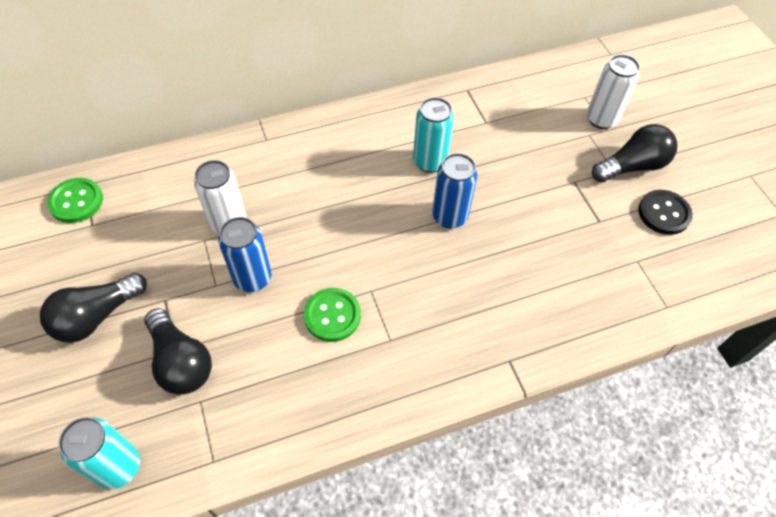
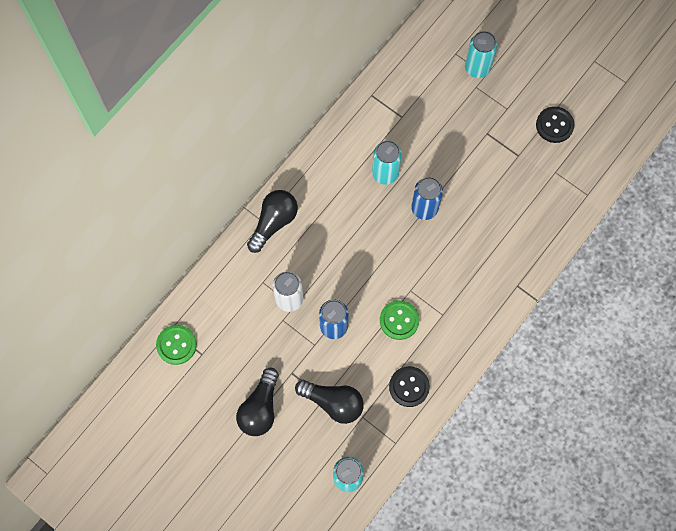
camera: 30 degrees left, 15 degrees up
(285, 400) = (409, 387): none -> black button
(601, 119) = (477, 68): white can -> turquoise can
(632, 166) = (517, 98): black light bulb -> black light bulb (274, 222)

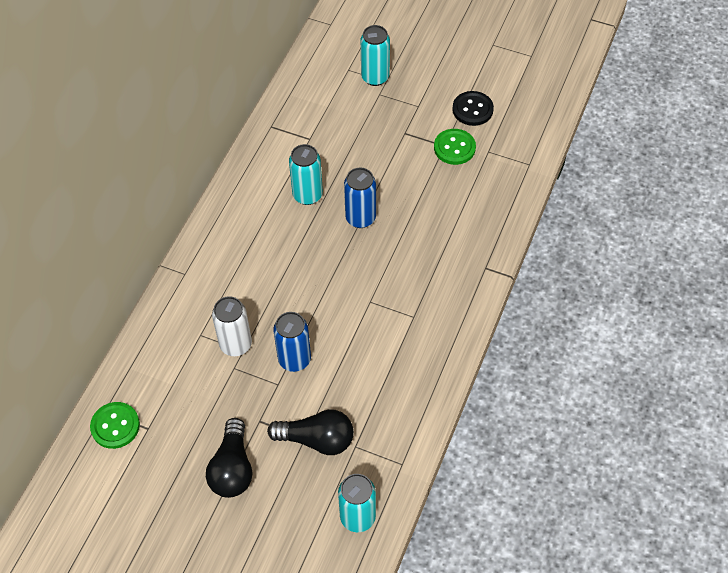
camera: 15 degrees left, 15 degrees down
(274, 222) = (197, 271): black light bulb -> none
(399, 320) = (366, 334): green button -> green button (454, 148)
(409, 387) = (399, 400): black button -> none

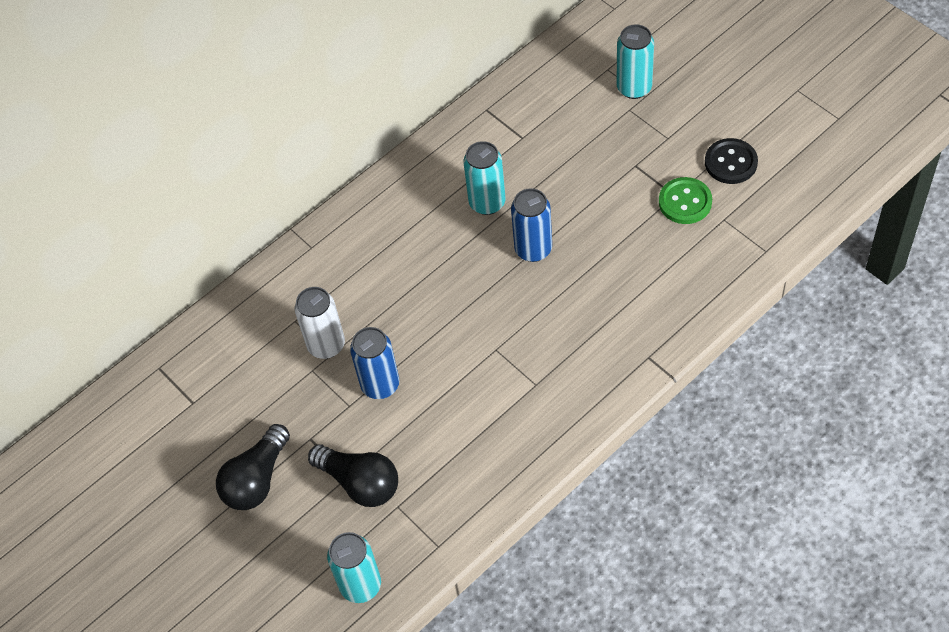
camera: 30 degrees right, 0 degrees up
(115, 426) = (161, 387): green button -> none

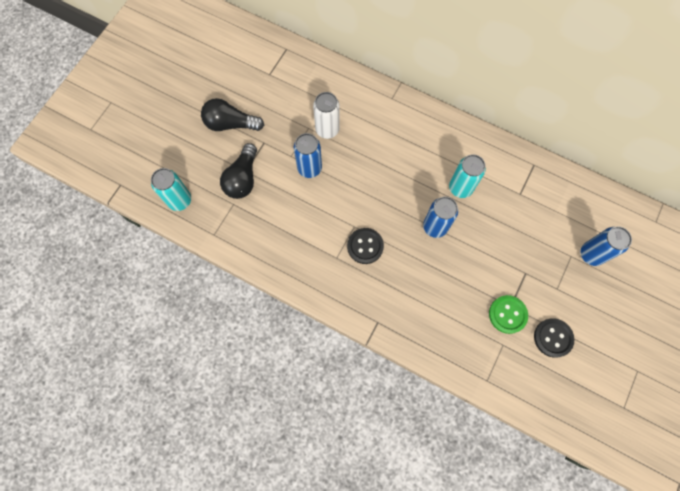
camera: 65 degrees right, 15 degrees up
(531, 343) = (365, 246): none -> black button
(634, 88) = (591, 254): turquoise can -> blue can

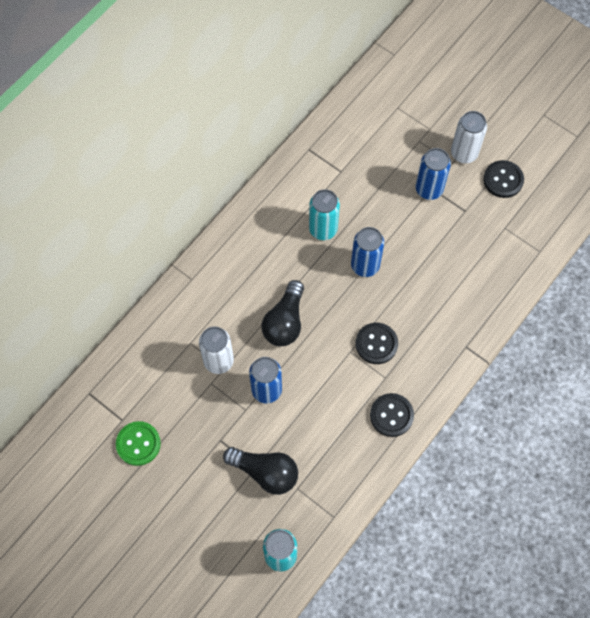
camera: 80 degrees left, 5 degrees down
(230, 124) = (184, 478): black light bulb -> black light bulb (285, 322)
(304, 267) = (391, 415): none -> black button
(507, 314) = (473, 216): green button -> green button (138, 444)
(570, 298) = (464, 153): none -> white can
(591, 254) = (420, 122): blue can -> blue can (429, 189)

